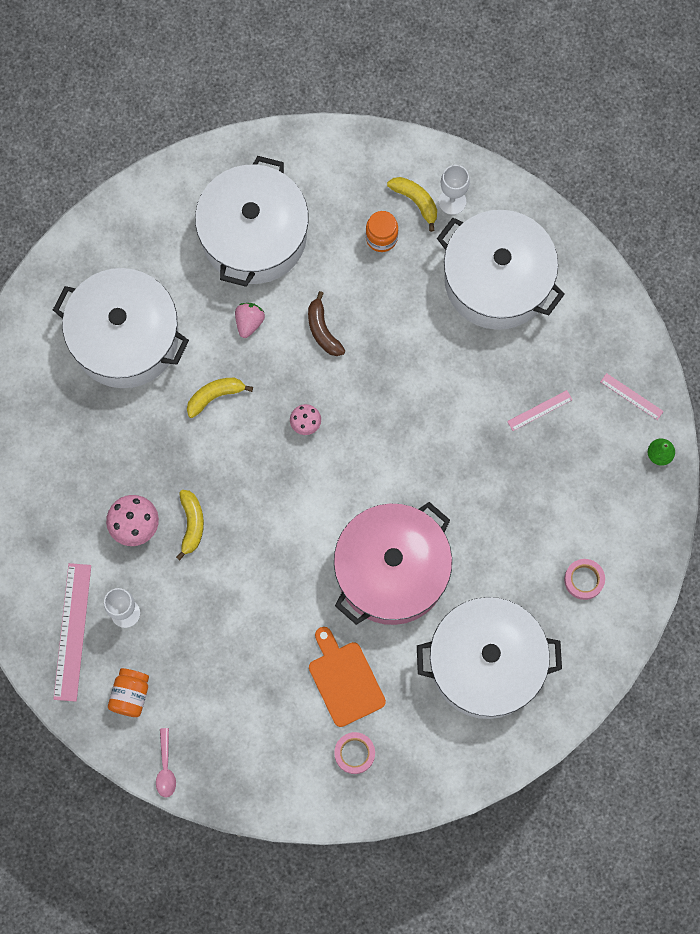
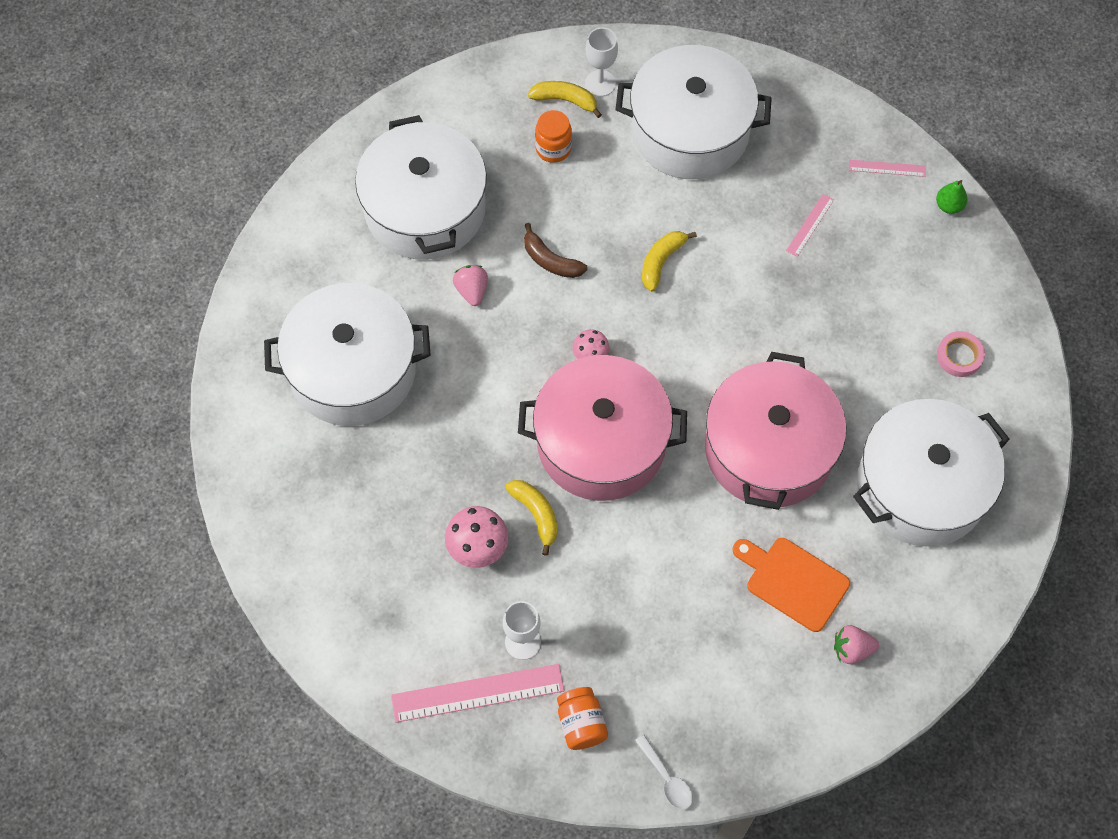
camera: 30 degrees left, 10 degrees down
(72, 632) = (477, 693): pink ruler -> pink ruler turned 75 degrees counterclockwise
(165, 768) = (666, 778): pink spoon -> white spoon
(215, 396) = (481, 378): yellow banana -> yellow banana (661, 262)
(272, 496) = (601, 442): none -> pink pot
(354, 753) = (852, 649): pink tape -> pink strawberry

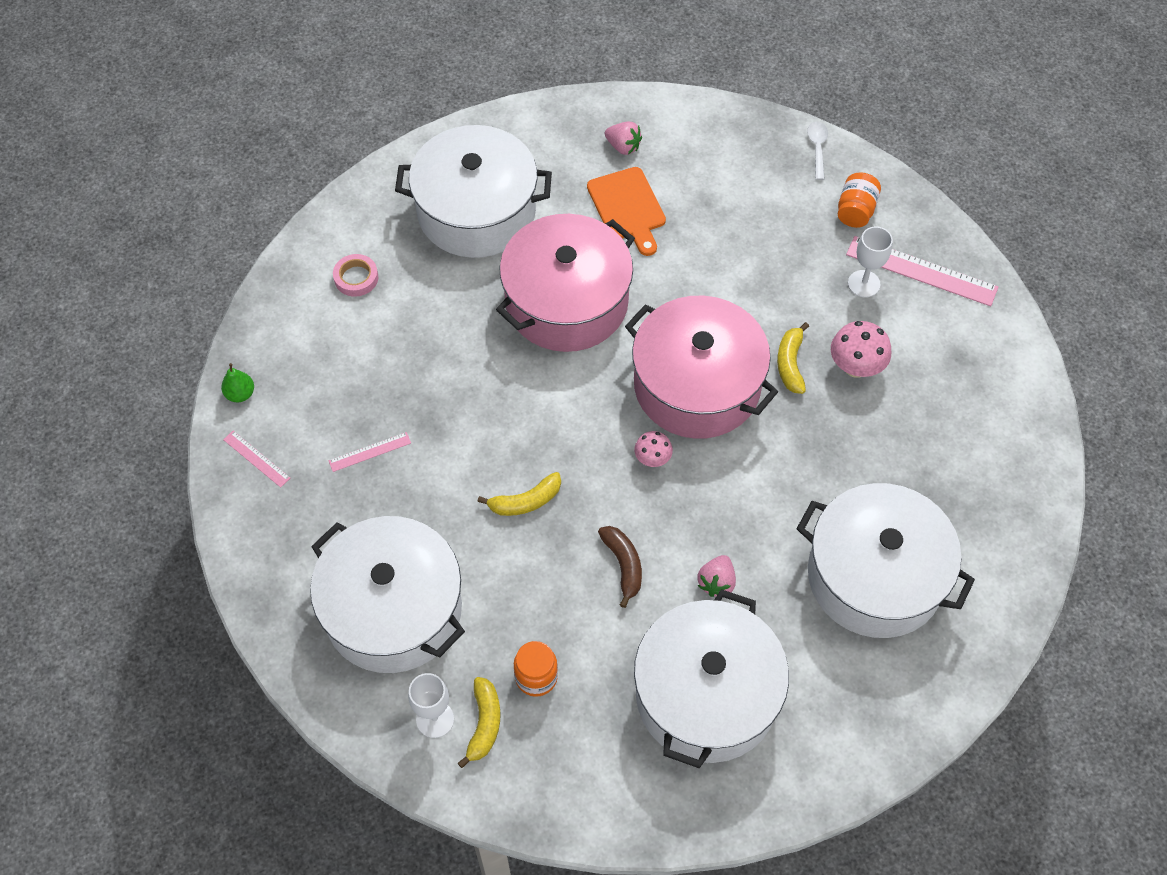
camera: 145 degrees left, 5 degrees down
(565, 100) = (484, 723): yellow banana -> yellow banana turned 135 degrees counterclockwise

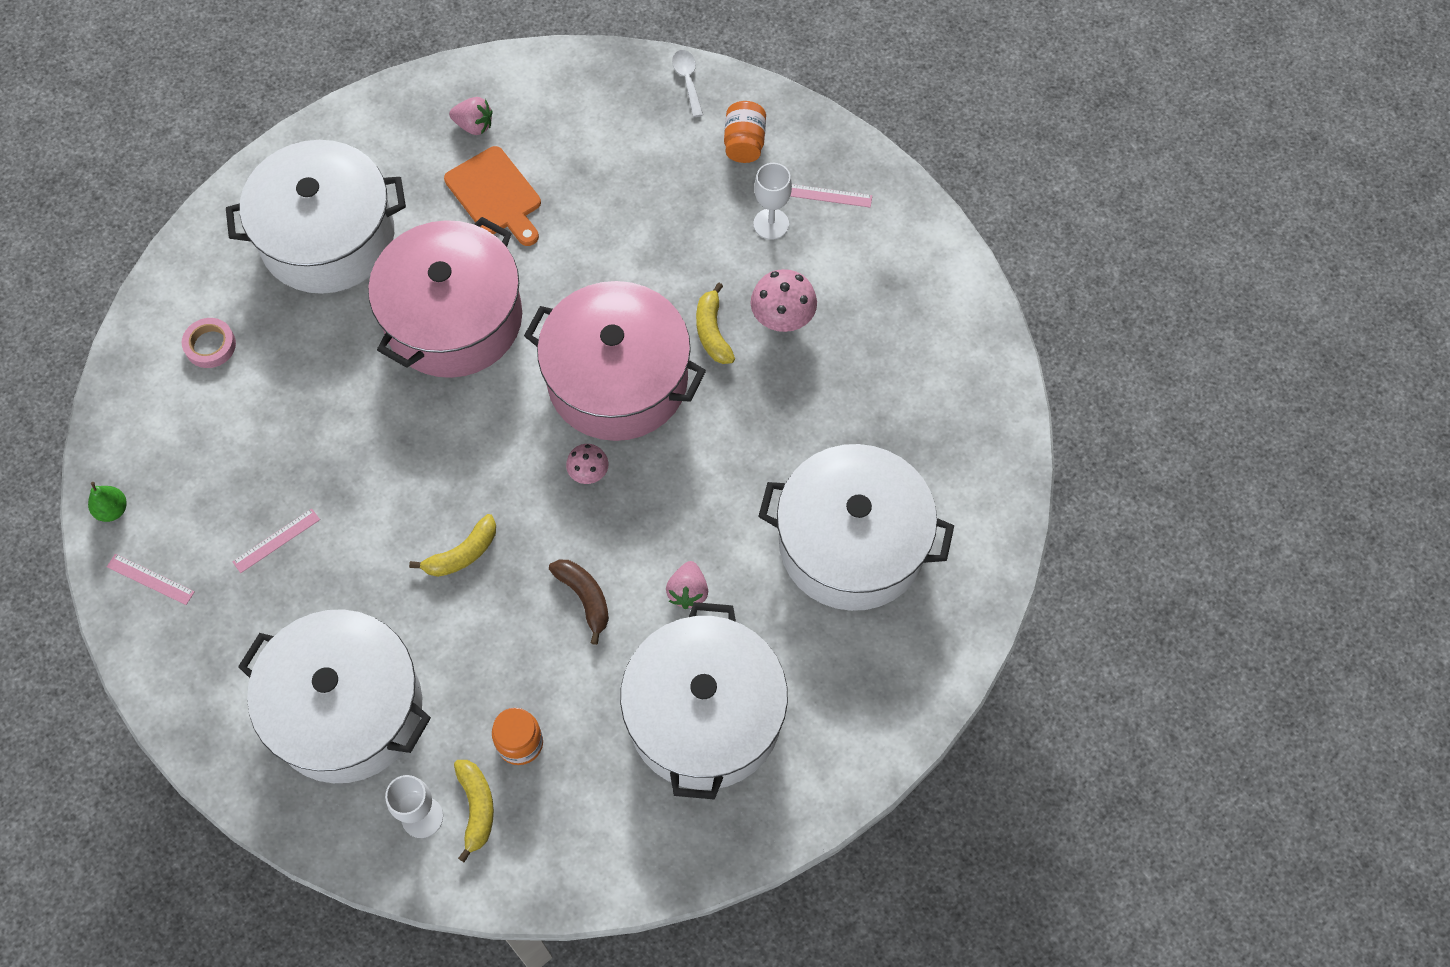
camera: 15 degrees left, 5 degrees up
(921, 271) = (829, 195): pink ruler -> pink ruler, size x0.51

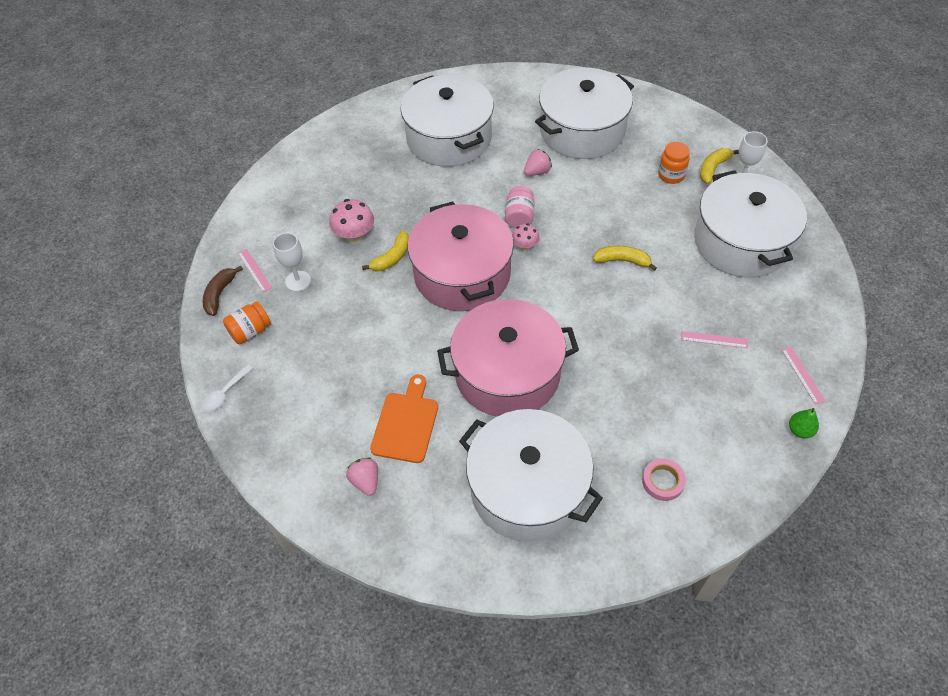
camera: 130 degrees left, 10 degrees down
(584, 598) = (584, 202): brown banana -> brown banana (219, 294)
(637, 506) = (519, 217): none -> pink jar

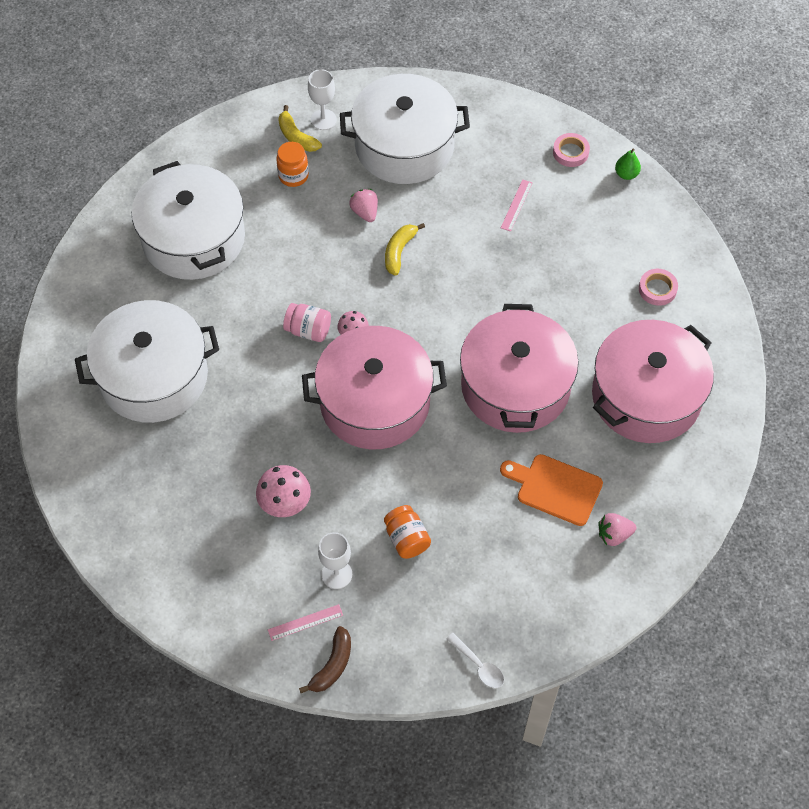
camera: 80 degrees left, 5 degrees up
(219, 294) = (332, 665): brown banana -> brown banana turned 90 degrees counterclockwise
(250, 331) = (398, 633): orange jar -> orange jar (407, 539)
(392, 257) = (330, 468): yellow banana -> none
(527, 488) = (646, 396): white pot -> pink pot
(537, 172) = (244, 298): pink strawberry -> pink strawberry (365, 212)
(802, 375) = (570, 152): pink ruler -> pink tape

